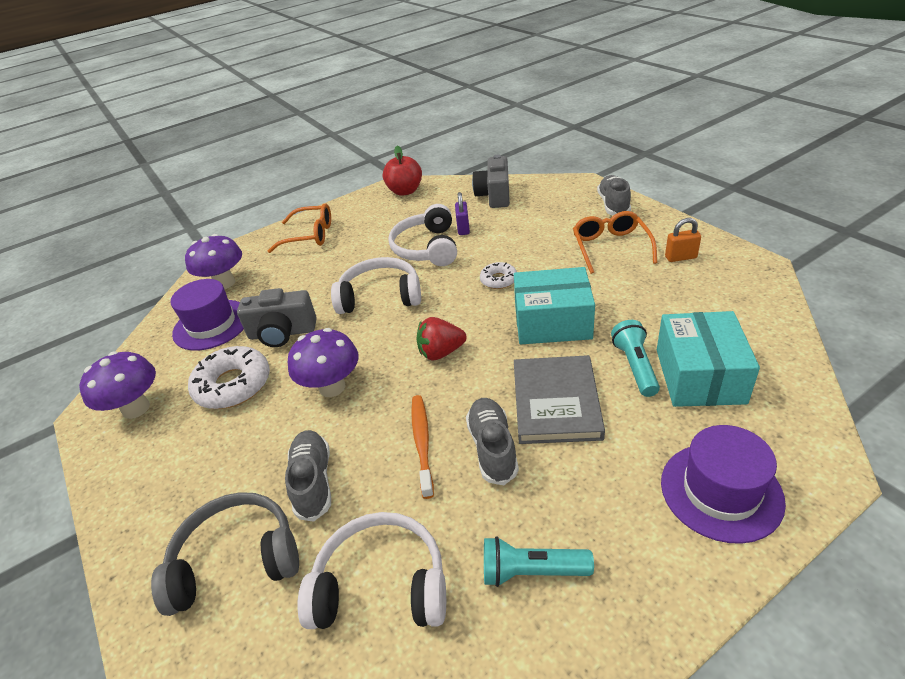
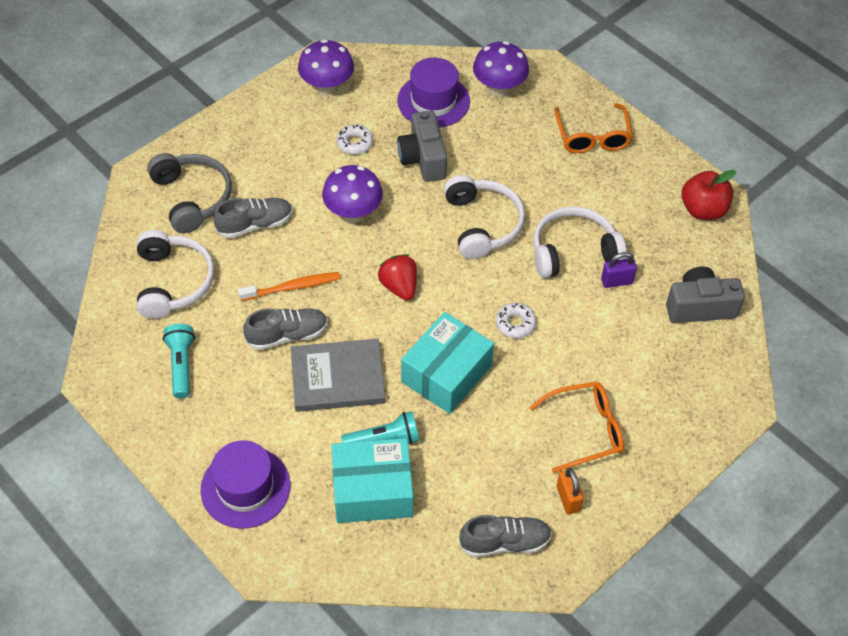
camera: 75 degrees right, 15 degrees up
(233, 385) = (354, 143): white donut -> white donut, size x0.54
(552, 322) = (446, 374): turquoise box -> turquoise box turned 45 degrees clockwise
(613, 205) = (685, 437): grey shoe -> grey shoe (504, 542)

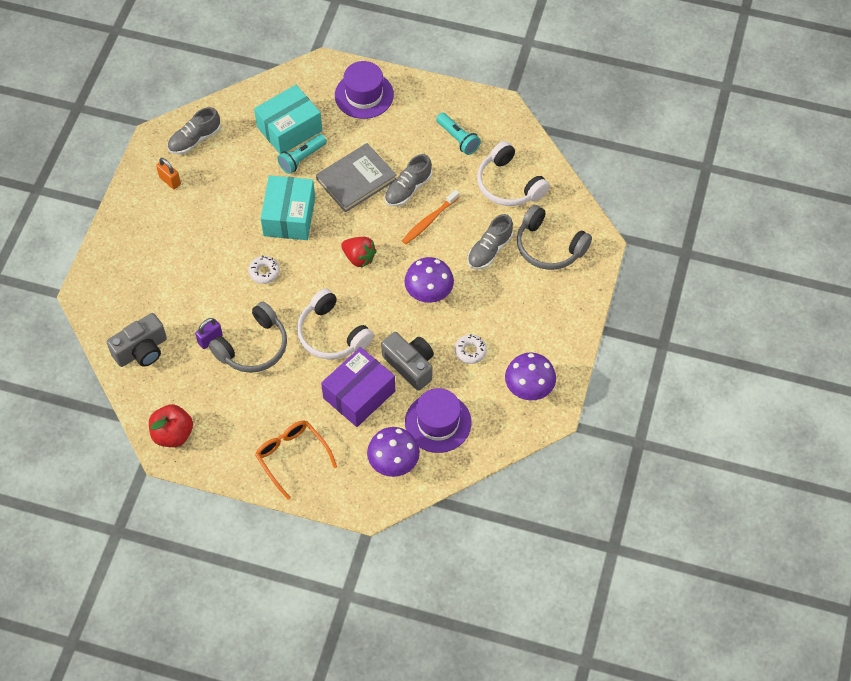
camera: 150 degrees right, 5 degrees up
(492, 158) = (359, 394): none -> purple box
(573, 251) = (253, 347): white headphones -> grey headphones
(585, 430) = (180, 226): orange glasses -> none

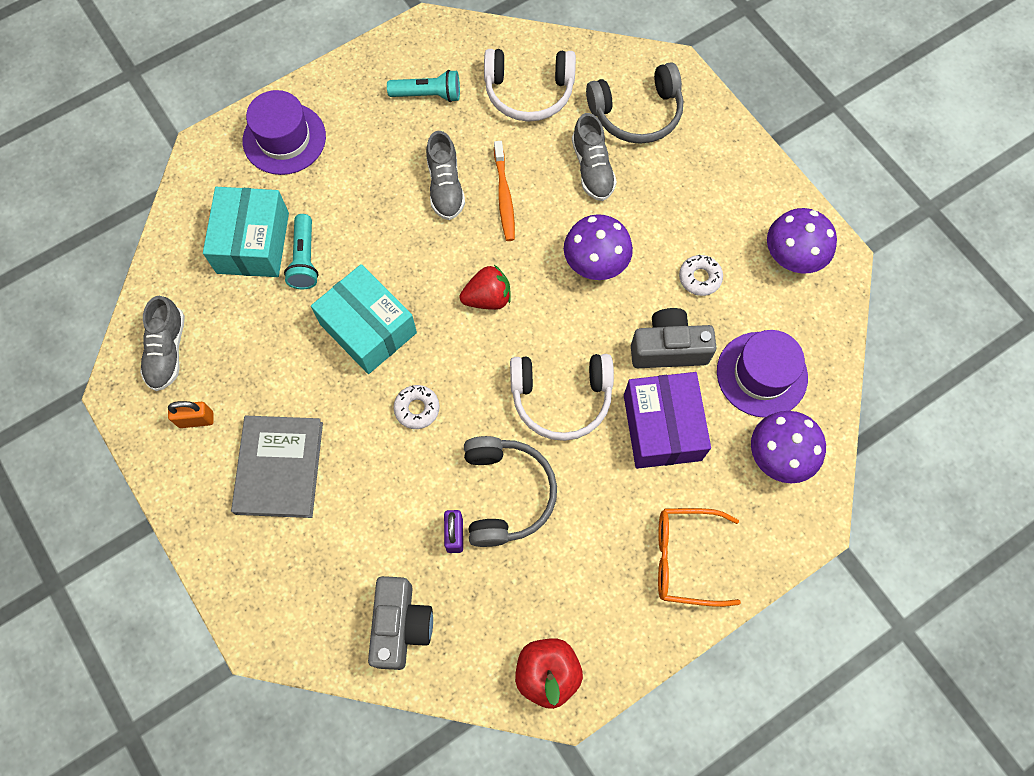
camera: 50 degrees left, 10 degrees up
(356, 179) = (385, 226): grey book -> grey book (279, 467)

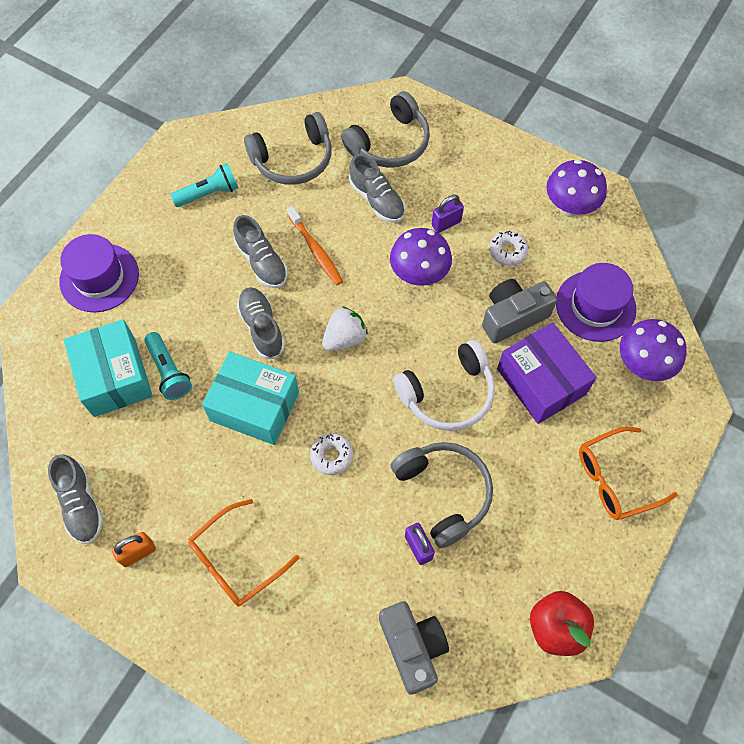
camera: 25 degrees left, 5 degrees down
(279, 467) = (235, 560): grey book -> orange glasses
(413, 253) = (261, 327): none -> grey shoe
(488, 298) = (344, 338): red strawberry -> white strawberry
(529, 92) = (293, 160): white headphones -> grey headphones
(651, 222) = (446, 223): none -> purple padlock

